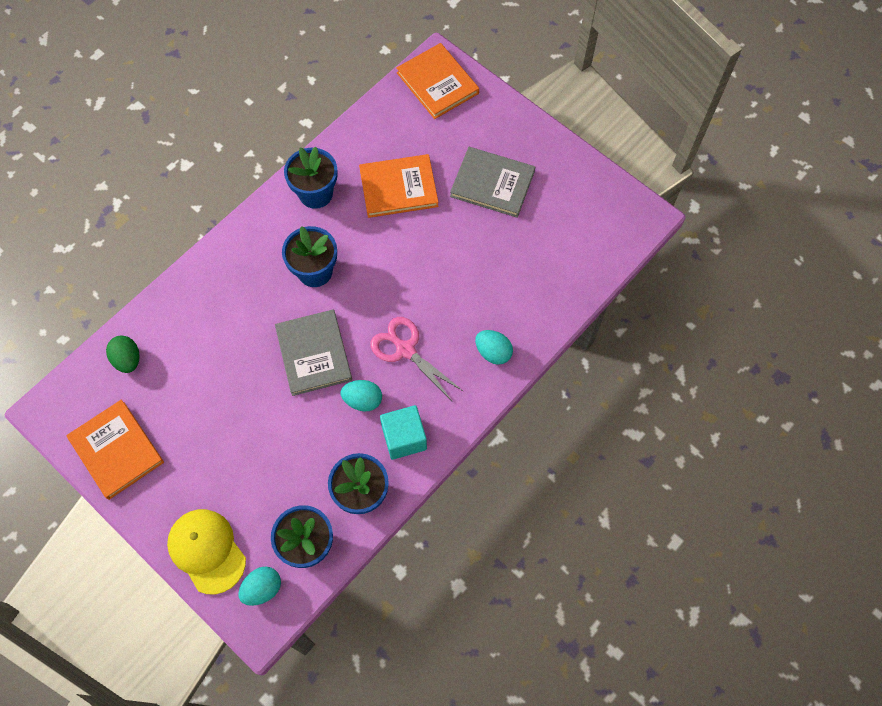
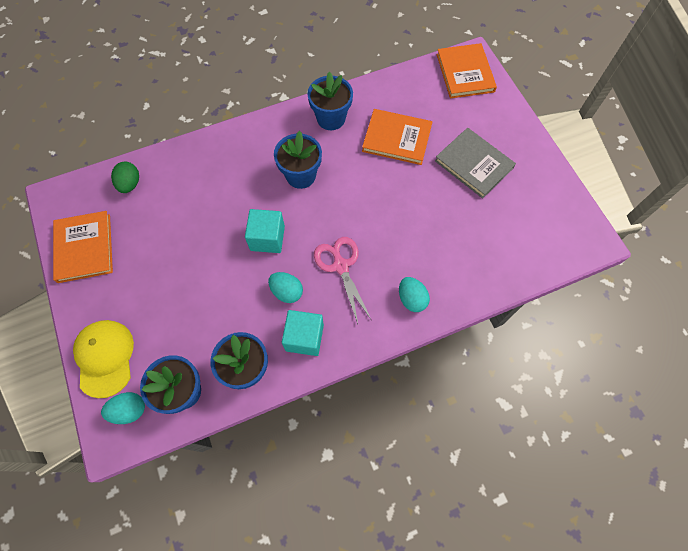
camera: 25 degrees right, 0 degrees up
(313, 354) = (267, 238): grey book -> turquoise cube

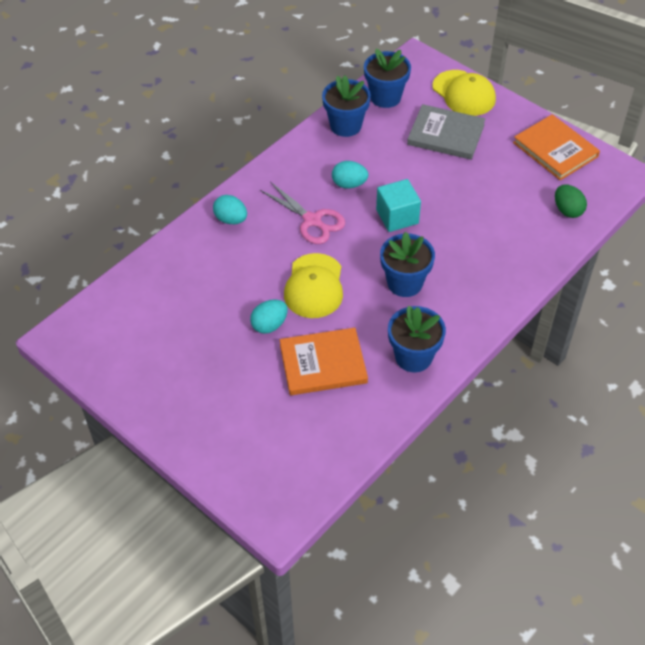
camera: 155 degrees right, 15 degrees down
(129, 410) = (417, 75): turquoise egg -> turquoise egg (269, 325)
(304, 337) = (312, 160): turquoise cube -> none
(371, 202) = (314, 286): none -> yellow cap
(465, 73) = (278, 489): orange book -> none
(473, 164) = (219, 369): grey book -> grey book (446, 134)

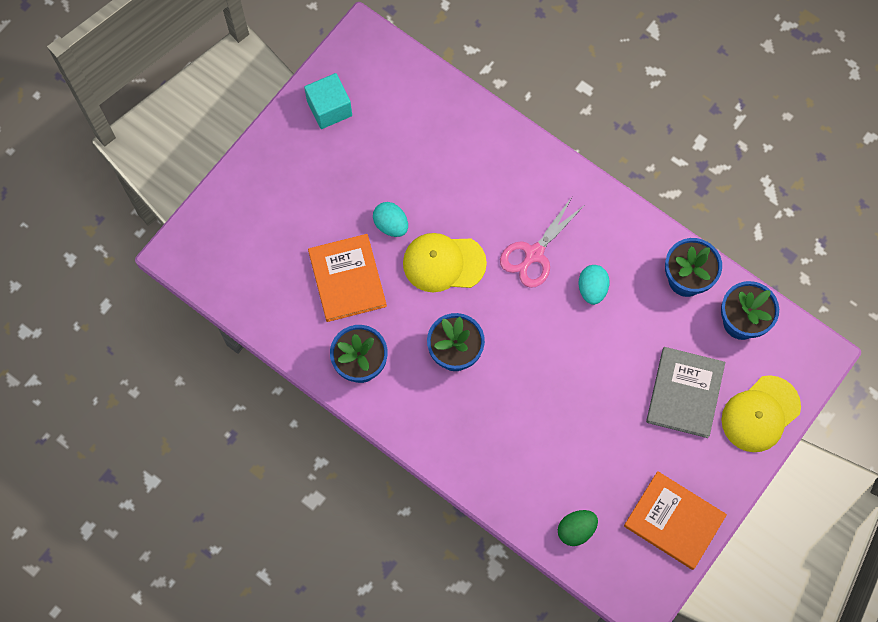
camera: 85 degrees right, 20 degrees up
(231, 219) = (528, 172): turquoise egg -> none
(397, 217) = (548, 342): turquoise cube -> turquoise cube (329, 108)
(555, 150) = (674, 521): orange book -> orange book turned 75 degrees clockwise

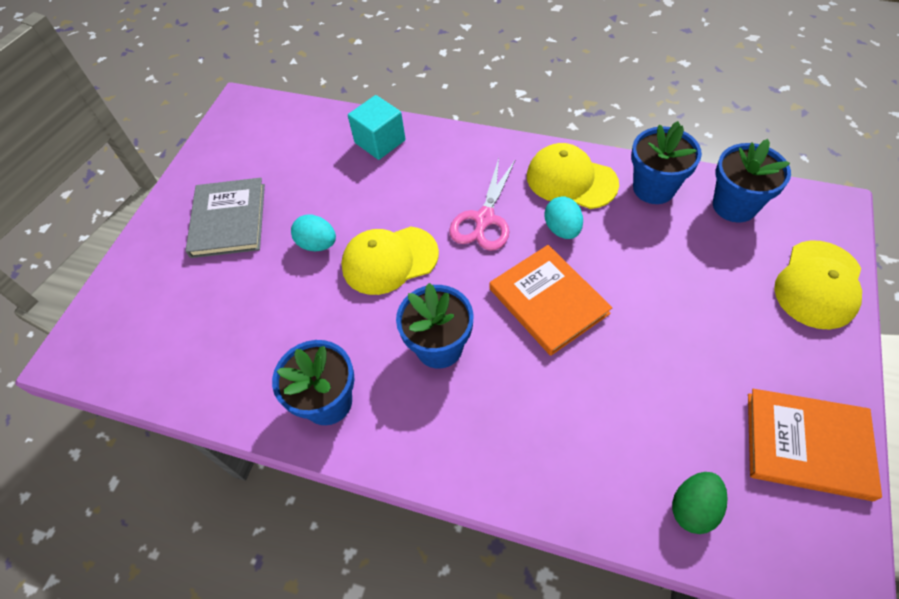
camera: 15 degrees left, 15 degrees down
(329, 108) = (221, 166): turquoise cube -> turquoise cube (380, 141)
(347, 279) = (283, 313): orange book -> orange book (548, 301)
(622, 243) = (571, 180): none -> yellow cap
(685, 393) = (723, 294): grey book -> grey book (229, 220)

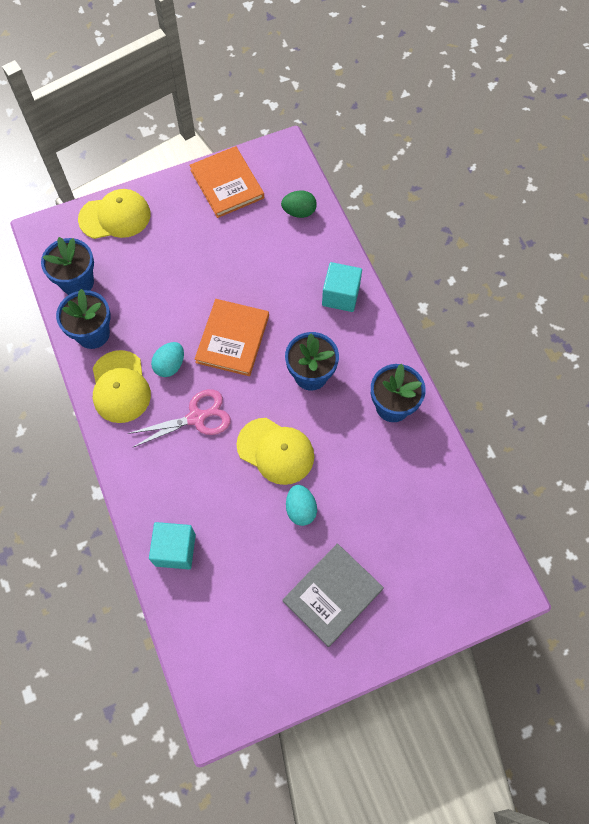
camera: 135 degrees left, 10 degrees up
(514, 458) = (340, 295): none -> turquoise cube

